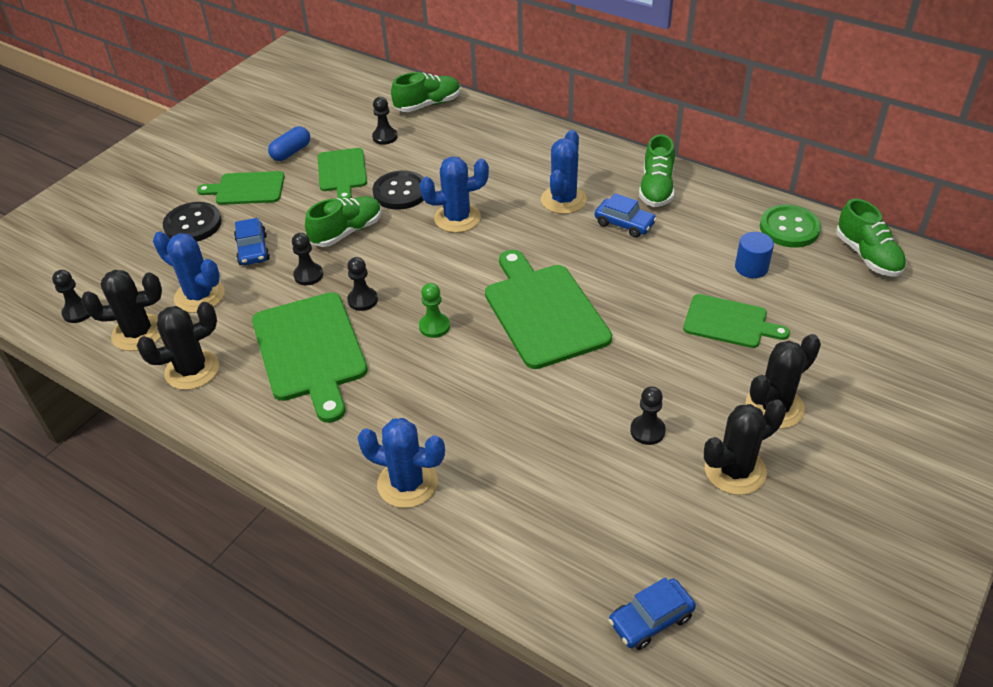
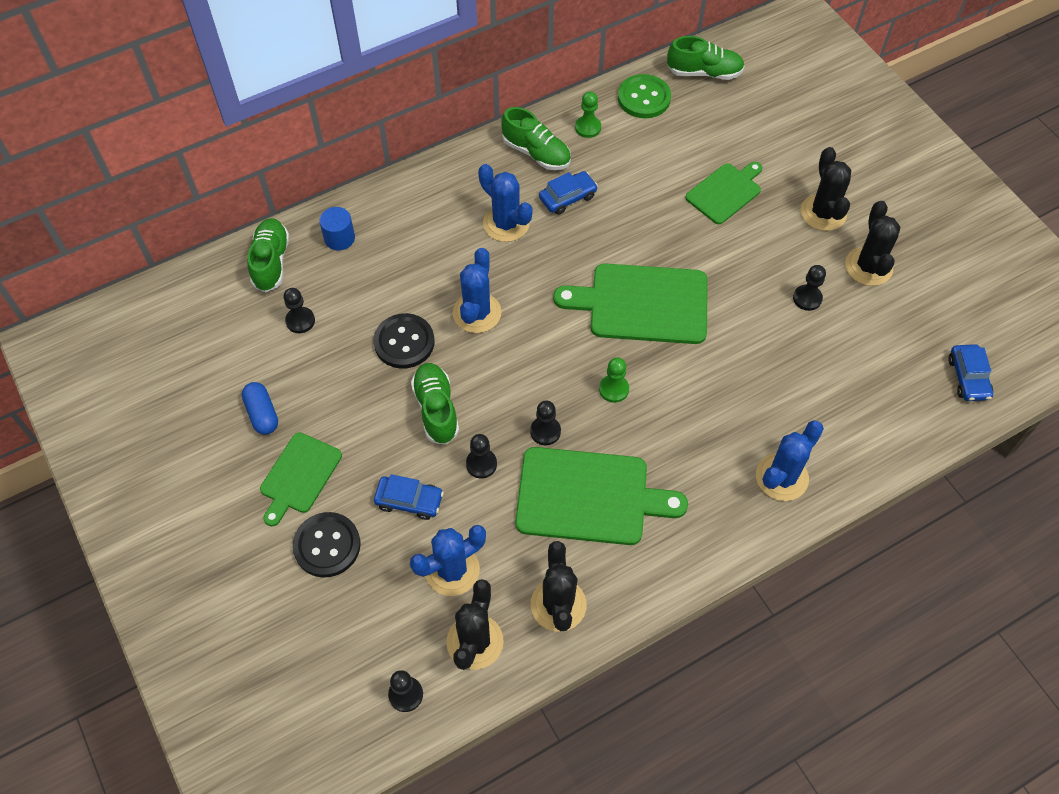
camera: 65 degrees left, 15 degrees up
(342, 172) = (334, 380): green cutting board -> none
(716, 207) = (588, 127): none -> green pawn
(751, 267) = (674, 146): blue cylinder -> blue cylinder (339, 238)

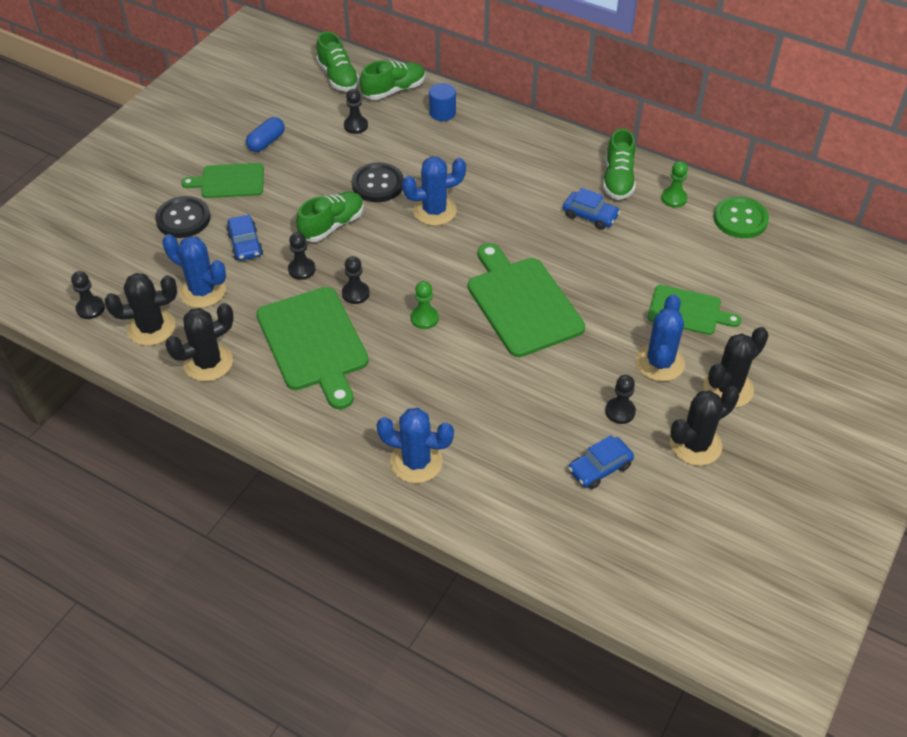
camera: 60 degrees right, 10 degrees down
(506, 223) = (532, 192): blue cactus -> blue cactus (659, 363)
(704, 72) = (810, 246): green shoe -> green shoe (338, 77)
(968, 377) = (630, 570): blue car -> blue car (600, 468)

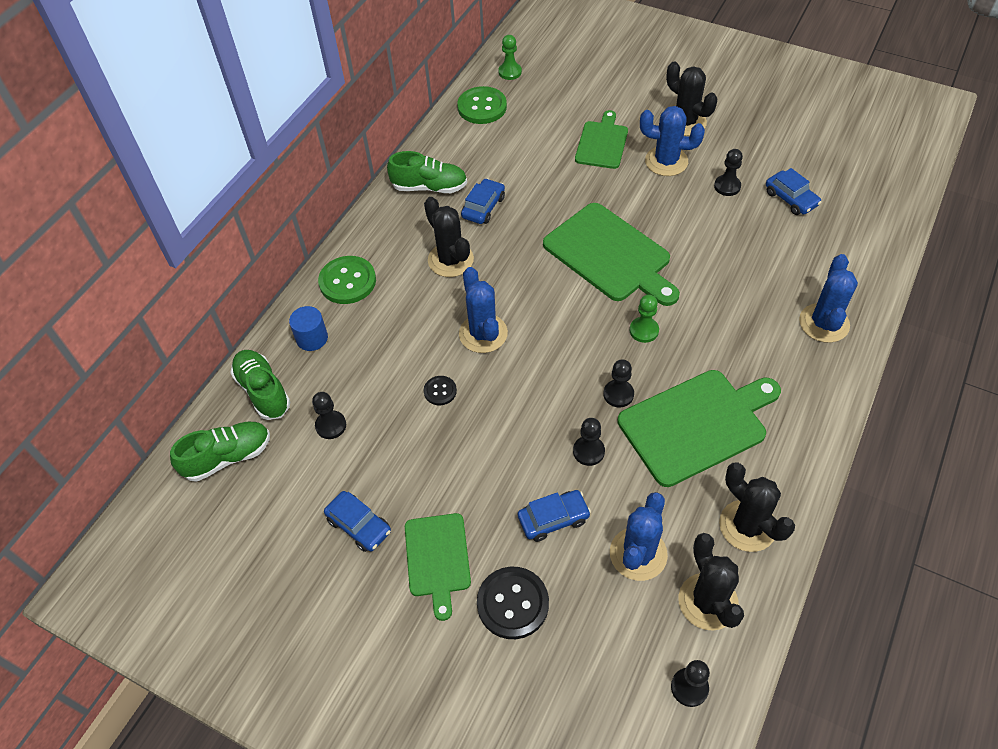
camera: 90 degrees left, 5 degrees up
(266, 142) = (359, 525): blue capsule -> blue car
(332, 225) = (513, 429): green shoe -> none
(378, 184) = (440, 391): black button -> black button, size x0.53
(502, 130) = (347, 281): none -> green button
(522, 303) = (610, 255): green cutting board -> green cutting board turned 105 degrees counterclockwise
(674, 198) = (455, 148): green pawn -> green pawn (510, 72)
(695, 445) = (749, 142): black cactus -> black cactus (450, 260)

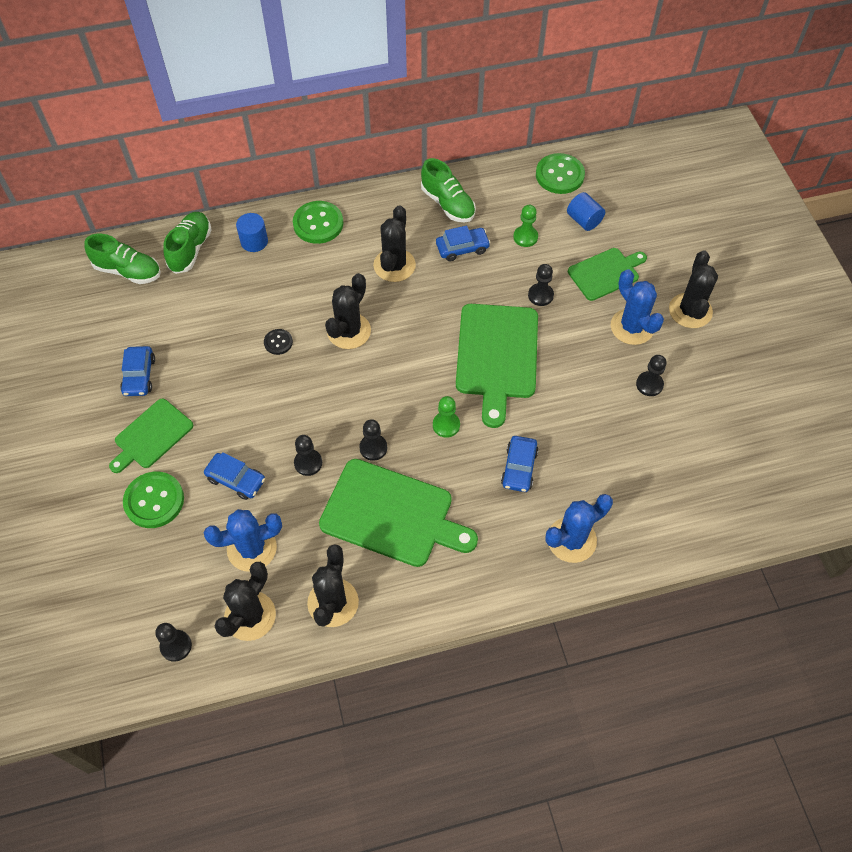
camera: 45 degrees right, 5 degrees up
(331, 425) = (197, 304): black pawn -> black pawn (540, 295)
(483, 333) = (349, 331): blue cactus -> black cactus
(510, 72) = (615, 164): green pawn -> green pawn (525, 237)
(513, 603) = (154, 501): black button -> green button
(540, 122) = (584, 220): none -> blue cylinder
(791, 198) = (683, 436): blue car -> blue car (519, 468)

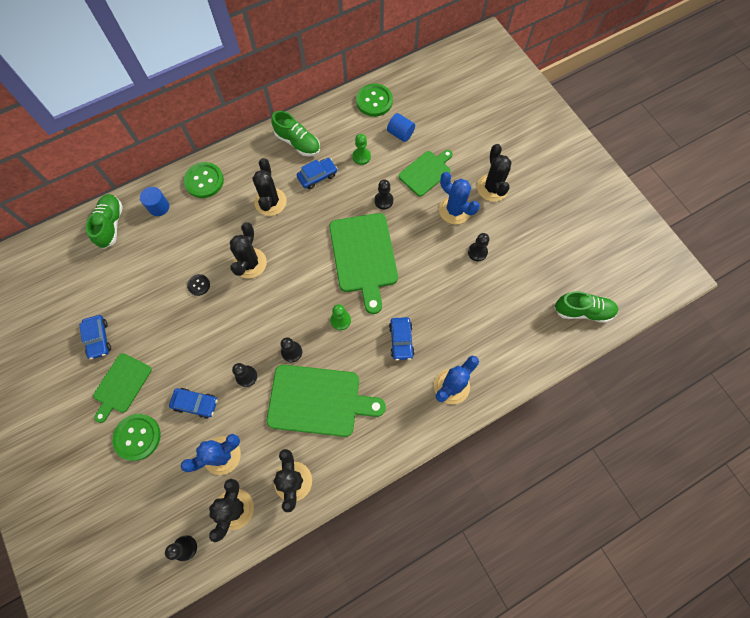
camera: 15 degrees left, 10 degrees up
(128, 271) = (66, 254): green shoe -> green shoe (583, 311)

